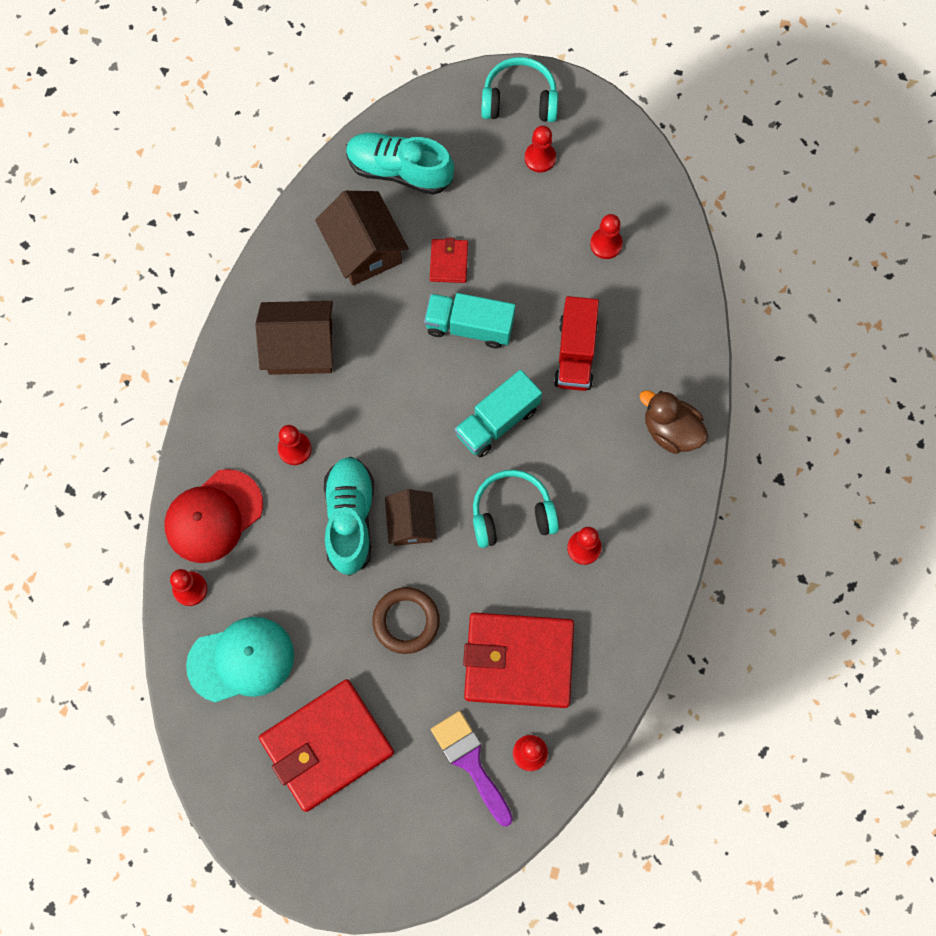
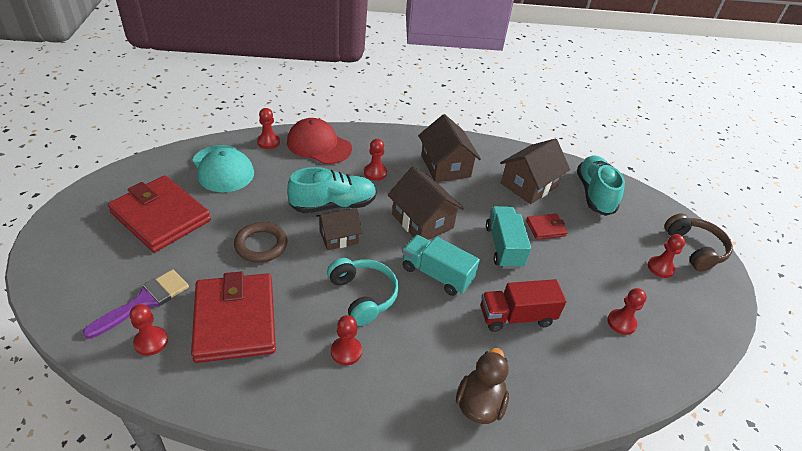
camera: 70 degrees right, 30 degrees down
(404, 412) = (422, 221): none -> brown house
(519, 100) = (694, 249): turquoise headphones -> brown headphones

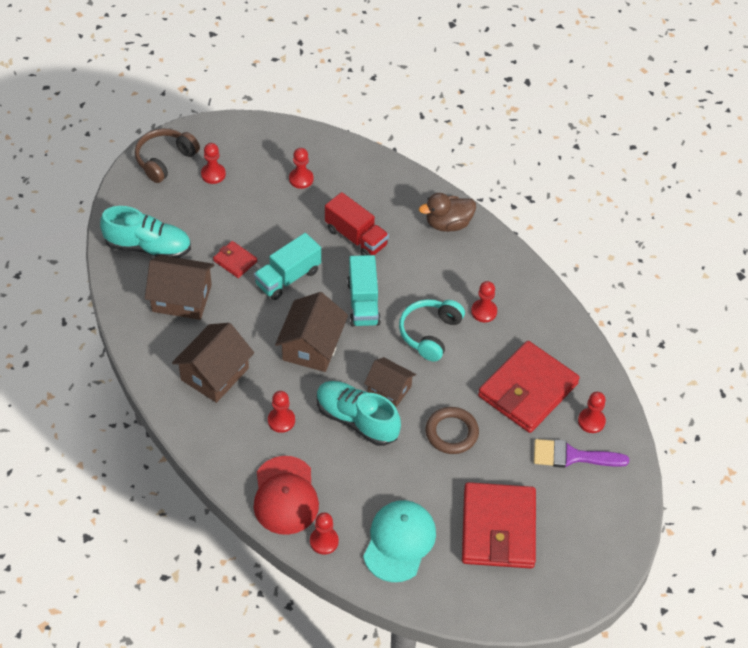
camera: 125 degrees left, 10 degrees up
(594, 194) = (148, 247): turquoise shoe -> turquoise shoe turned 135 degrees counterclockwise

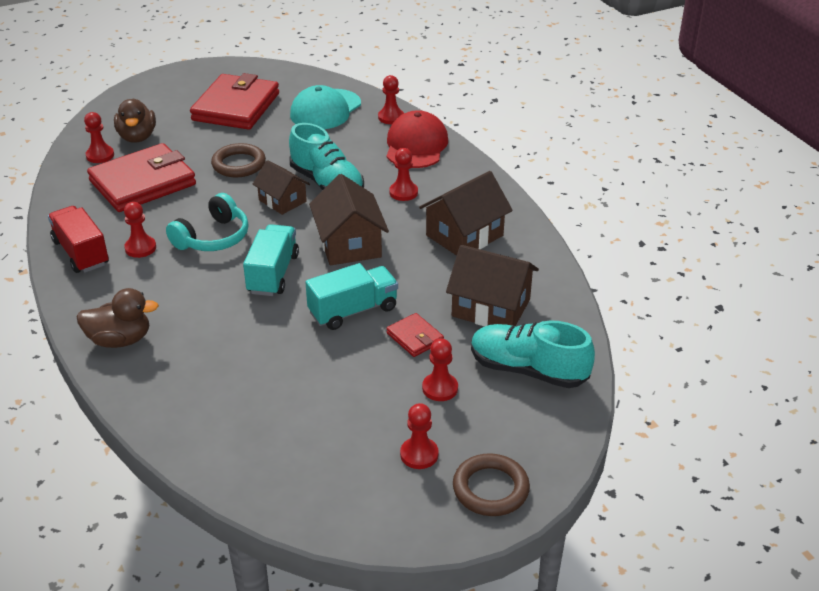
camera: 165 degrees left, 15 degrees down
(165, 160) = (490, 489): brown headphones -> brown ring
(301, 179) = (290, 427): red pawn -> red pawn (440, 388)
(312, 346) = (349, 244): brown house -> brown house turned 45 degrees counterclockwise
(356, 237) = (247, 342): red truck -> red truck (81, 253)
(572, 456) = (137, 137): purple brush -> brown duck

